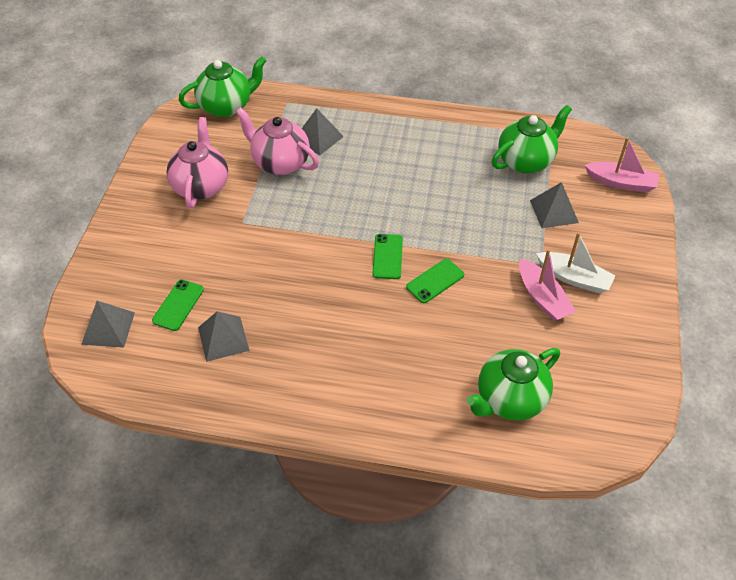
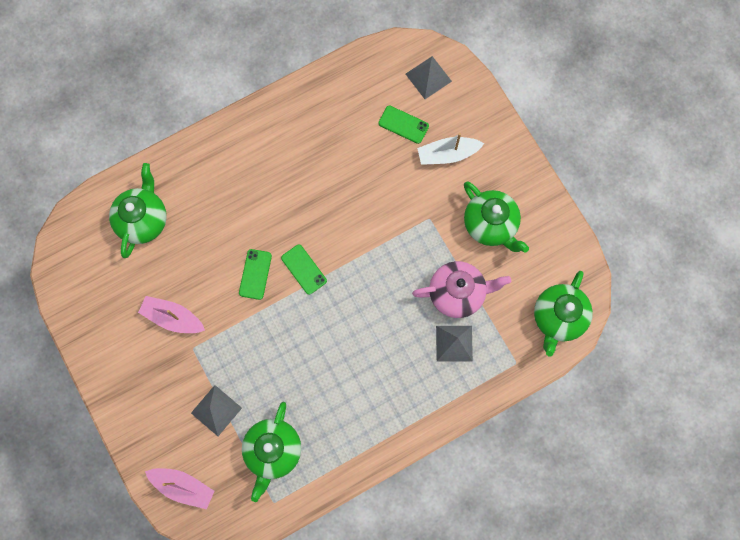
camera: 140 degrees right, 25 degrees up
(178, 305) = (403, 124): green phone -> green phone turned 45 degrees counterclockwise
(201, 186) = (490, 225): pink teapot -> green teapot
(223, 338) = (352, 125): grey pyramid -> none
(574, 278) = (161, 353): white boat -> white boat (447, 154)
(621, 183) = (183, 487): pink boat -> pink boat turned 135 degrees counterclockwise

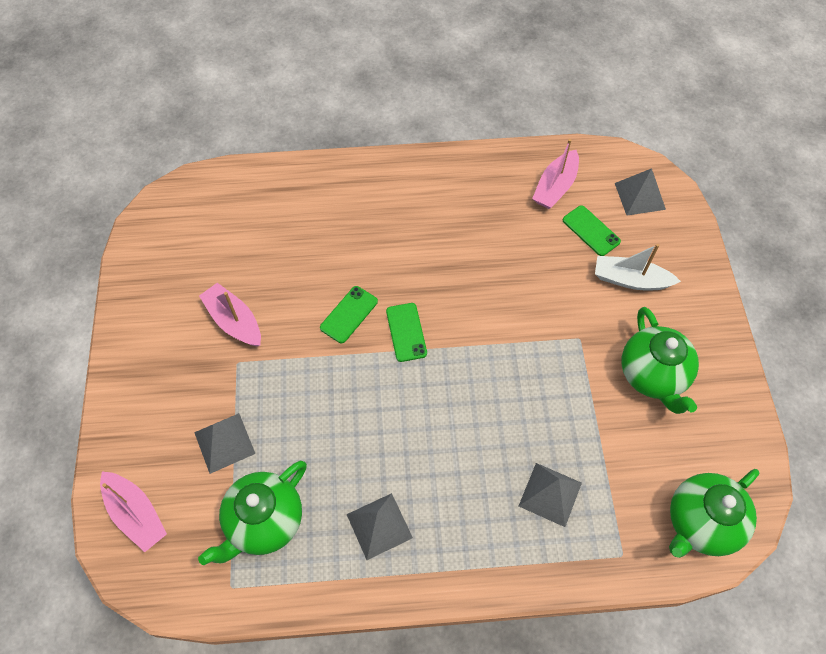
camera: 25 degrees right, 15 degrees down
(143, 220) = (260, 213): green teapot -> none
(351, 417) = (379, 526): none -> grey pyramid
(361, 97) = (555, 187): none -> pink boat
(457, 293) = (579, 436): pink teapot -> none

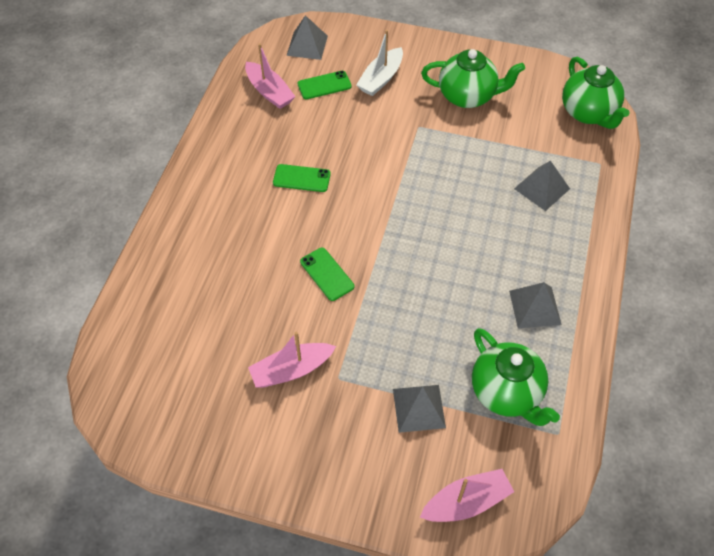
camera: 70 degrees left, 5 degrees down
(406, 332) = (364, 237): green phone -> green phone (301, 178)

